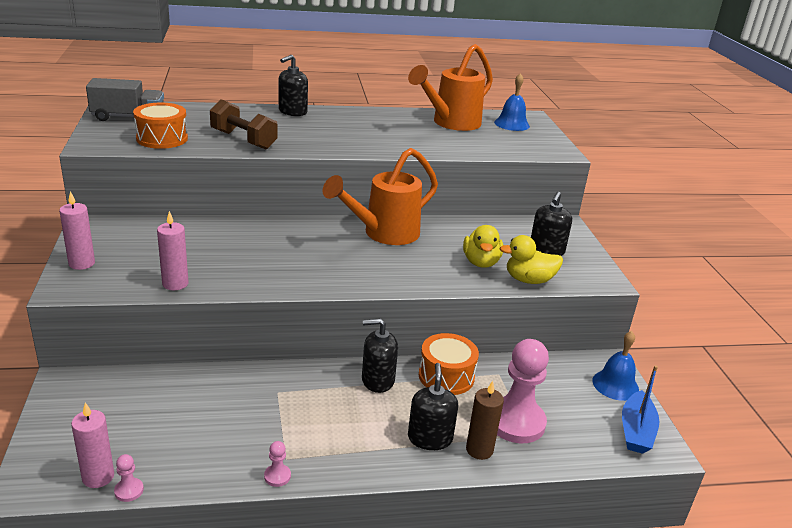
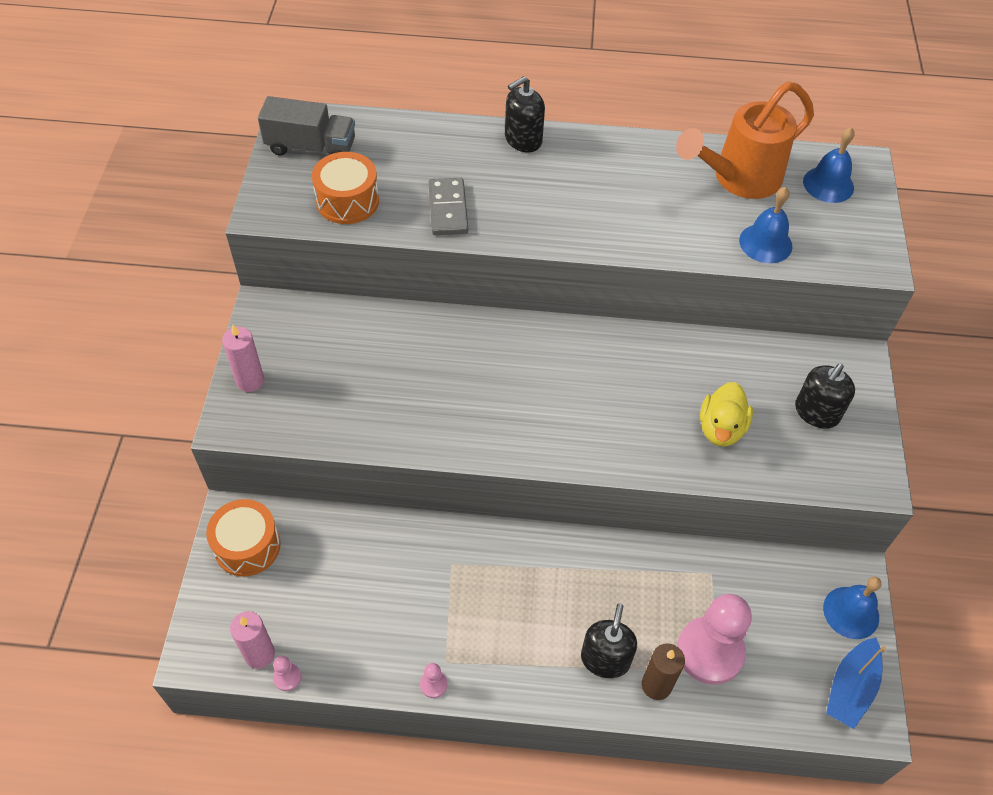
camera: 15 degrees right, 25 degrees up
(175, 284) = (348, 429): pink candle -> none
(243, 140) = (448, 209): brown dumbbell -> grey domino
(377, 380) = (566, 562): black soap dispenser -> none
(383, 234) = (609, 359): orange watering can -> none
(446, 376) = (647, 568): orange drum -> orange drum (247, 546)
(481, 147) = (765, 243): none -> blue bell
(529, 280) = (774, 470): yellow duck -> none

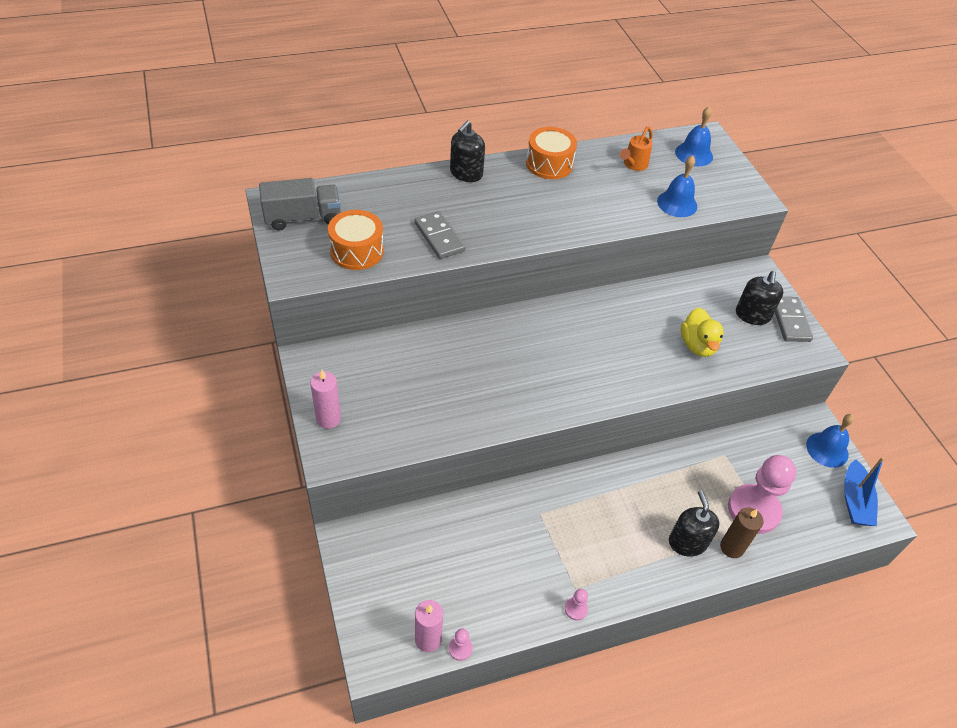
camera: 25 degrees left, 5 degrees down
(247, 546) = (372, 557): orange drum -> orange drum (549, 164)
(738, 179) = (633, 165): orange watering can -> orange watering can, size x0.48
(864, 435) = (790, 321): none -> grey domino

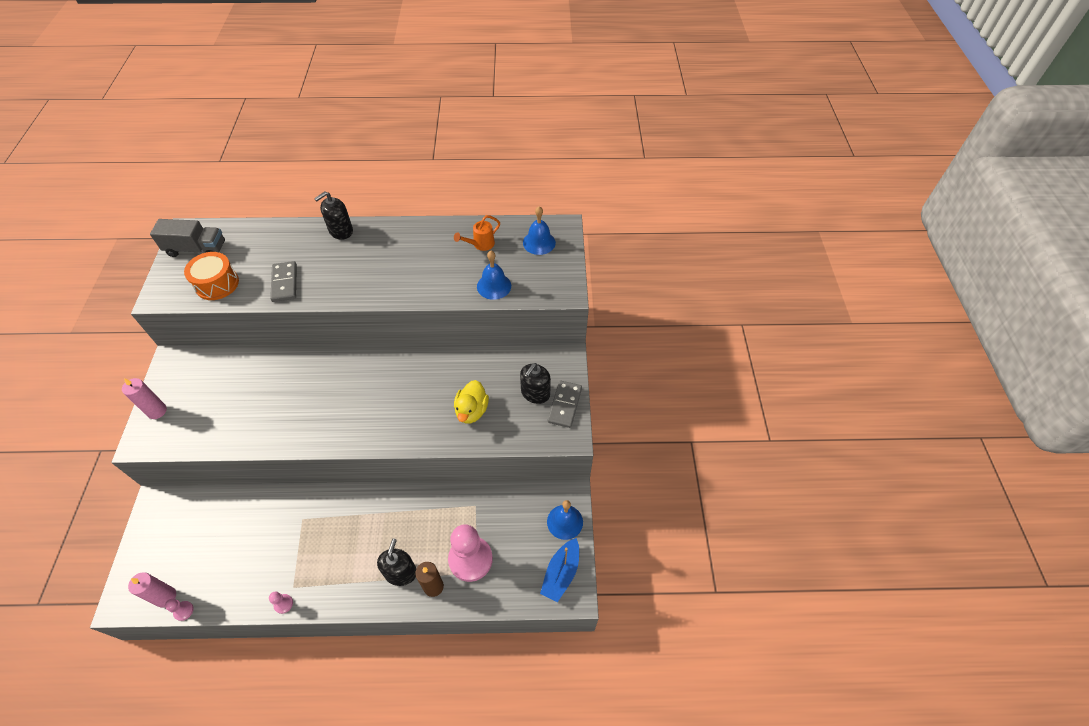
camera: 20 degrees right, 5 degrees up
(549, 164) = (412, 233): orange drum -> none

